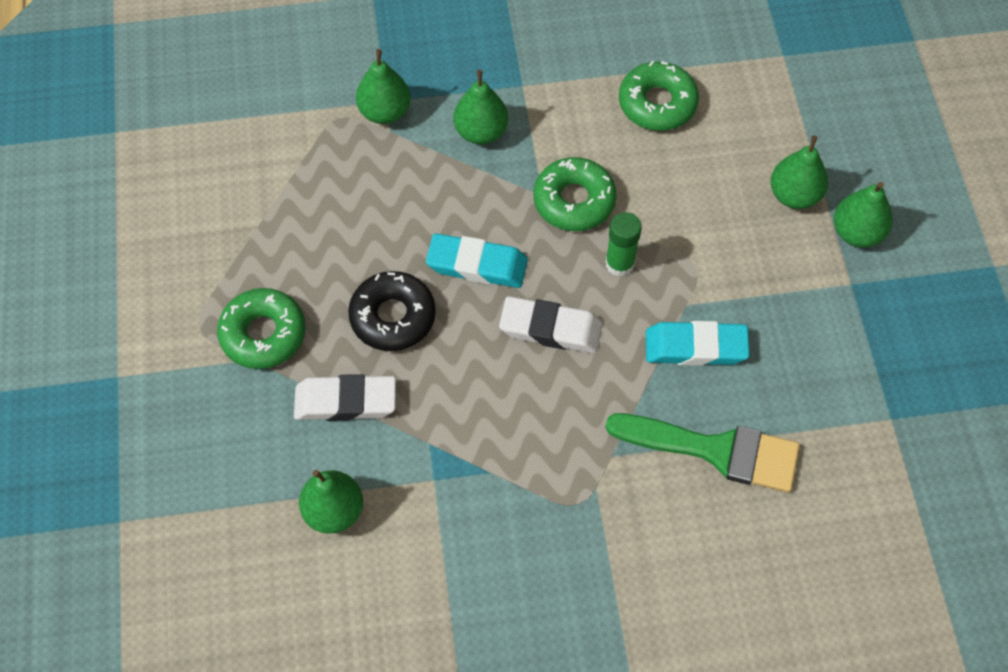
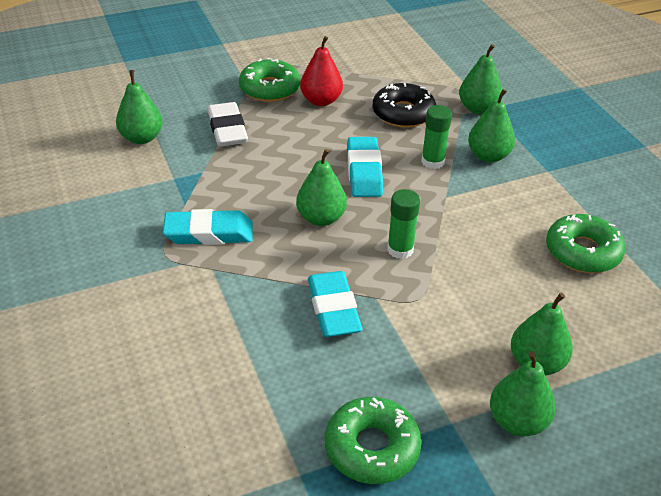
camera: 75 degrees right, 20 degrees down
(313, 278) = (321, 101): none -> red pear
(393, 317) = (303, 139): black donut -> black donut (403, 113)
(477, 190) = (433, 162): none -> green glue stick
(549, 451) = (209, 233): none -> turquoise eraser
(550, 329) = (321, 218): white eraser -> green pear
(574, 201) = (450, 214): green donut -> green donut (372, 447)
(716, 450) = (231, 335): green brush -> none

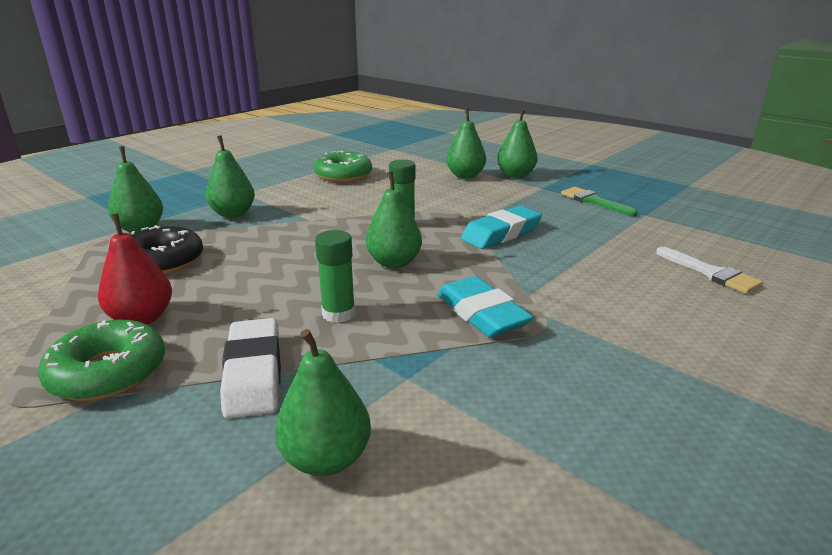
camera: 115 degrees left, 15 degrees down
(141, 416) = (711, 273): none -> white brush
(227, 129) = (254, 373): white eraser -> white eraser turned 60 degrees counterclockwise
(364, 172) = (297, 259): turquoise eraser -> none
(372, 447) = (593, 201): green donut -> green brush
(433, 162) = (257, 233): green glue stick -> green glue stick (338, 314)

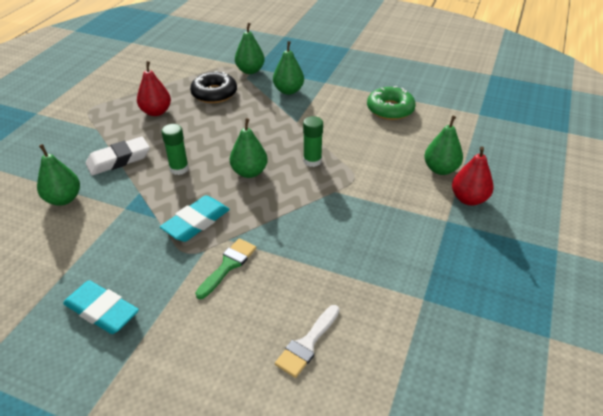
camera: 70 degrees right, 15 degrees up
(108, 372) = (112, 122): green donut -> none
(501, 233) = (323, 211): turquoise eraser -> turquoise eraser (102, 311)
(515, 175) = (468, 199): green pear -> red pear
(593, 201) = (434, 259): green brush -> green brush (228, 265)

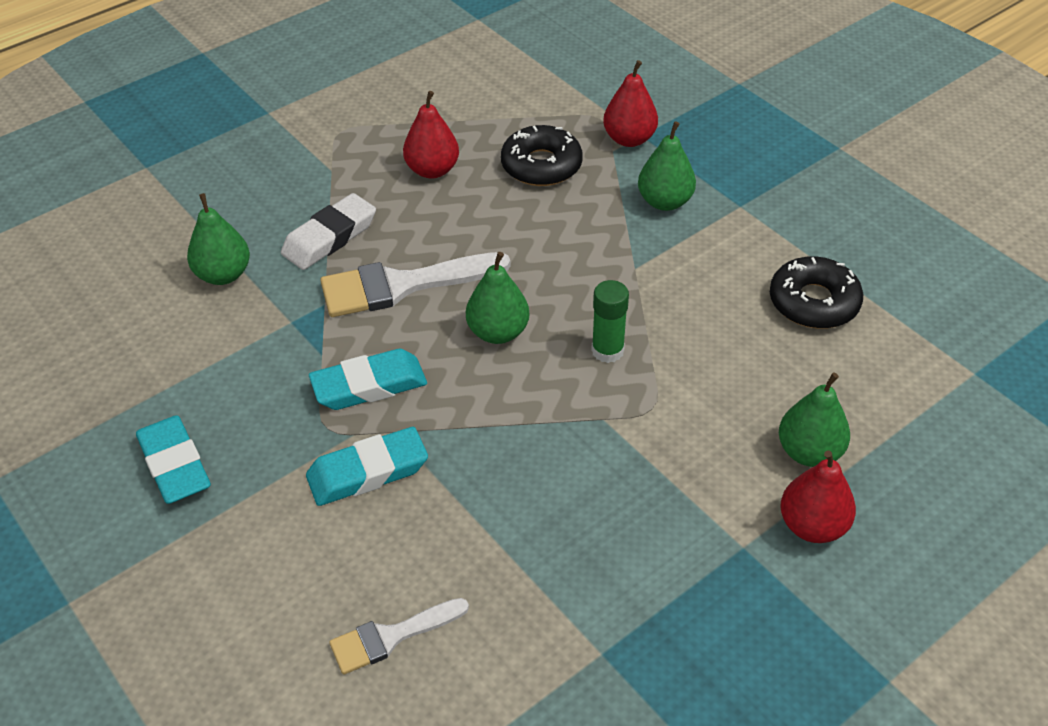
camera: 30 degrees right, 5 degrees up
(119, 160) = (330, 237): white eraser -> white eraser turned 45 degrees counterclockwise
(179, 169) = (402, 285): green glue stick -> white brush
(228, 265) = (368, 472): green brush -> turquoise eraser
(250, 71) = (629, 139): green pear -> red pear
(390, 109) = (813, 302): green donut -> black donut

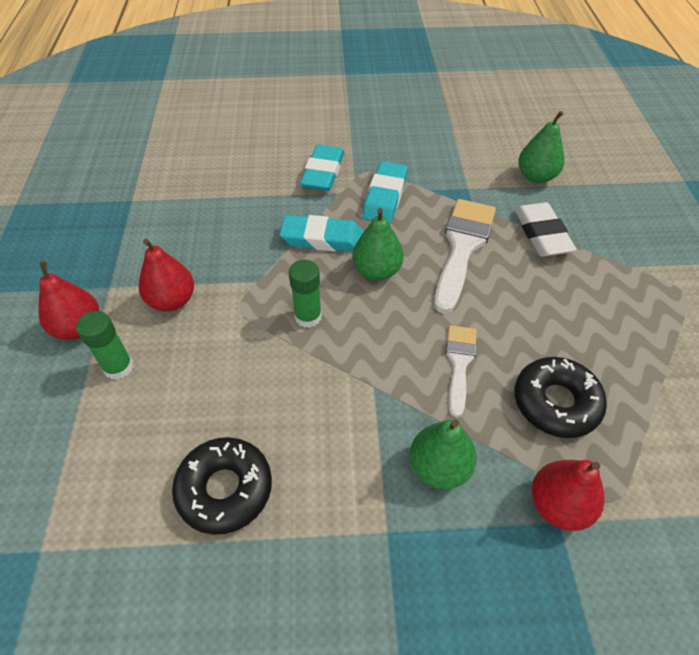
camera: 125 degrees right, 5 degrees up
(174, 465) = (394, 118): turquoise eraser -> turquoise eraser (322, 239)
(391, 637) = (223, 143): white brush -> white brush (459, 363)
(432, 170) = (593, 324): red pear -> red pear (172, 300)
(809, 452) = (118, 367): green pear -> green glue stick

